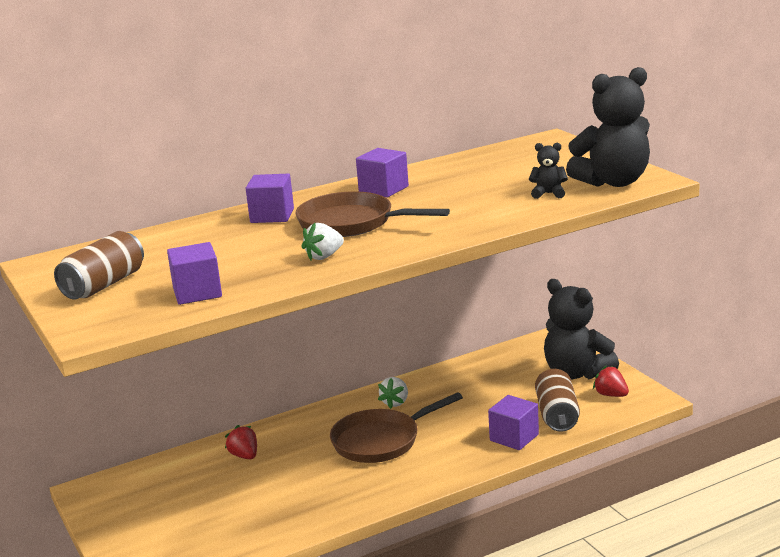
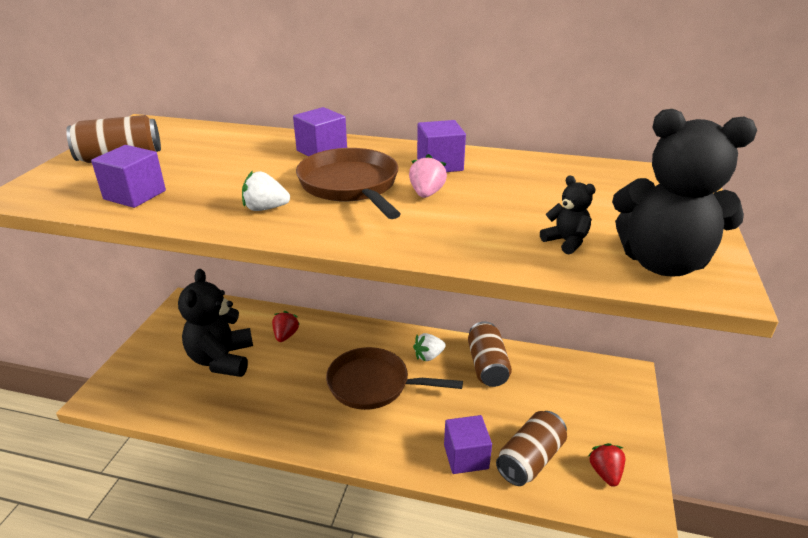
camera: 40 degrees right, 10 degrees up
(414, 206) = (426, 194): none -> pink strawberry
(450, 384) = (487, 366): none -> brown can
(576, 373) = (602, 425): black teddy bear -> black teddy bear (222, 359)

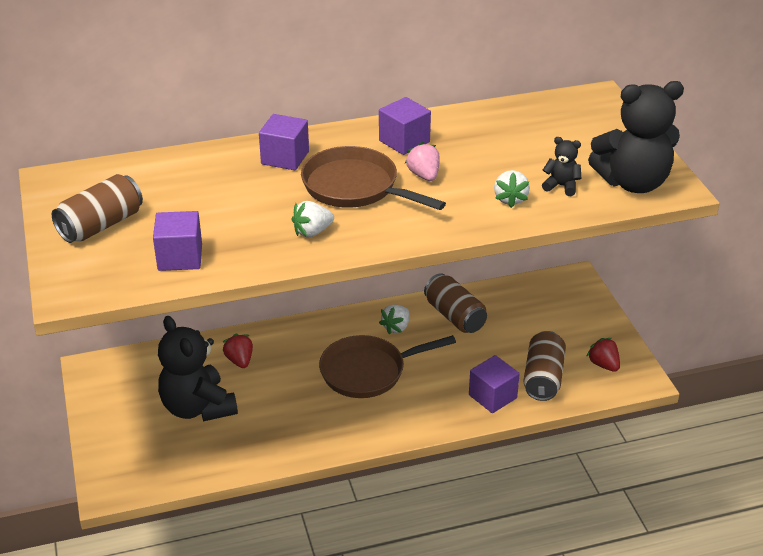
camera: 30 degrees left, 5 degrees up
(493, 237) = (510, 199): none -> white strawberry

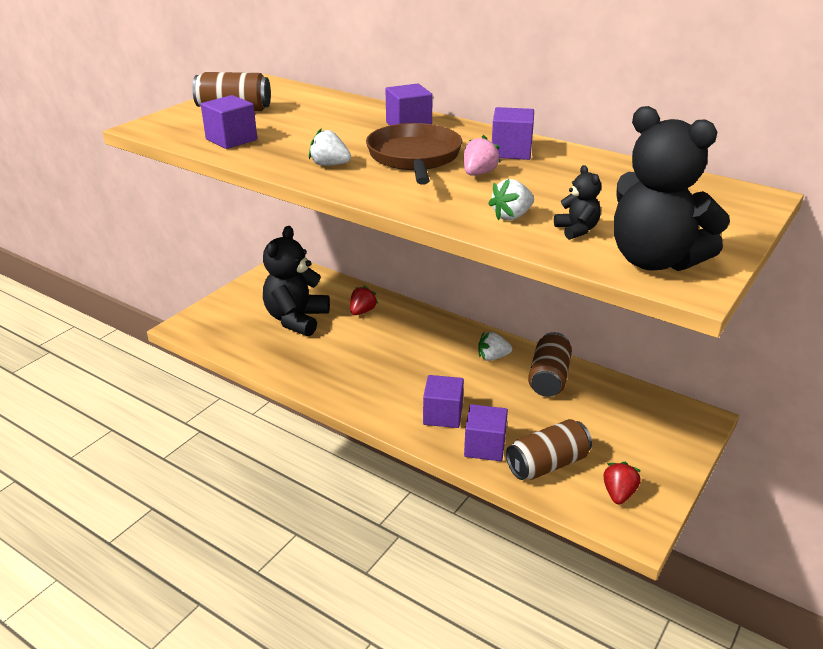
camera: 50 degrees right, 5 degrees down
(368, 371) = (426, 369): brown pan -> none
(434, 396) = (443, 415): none -> purple cube

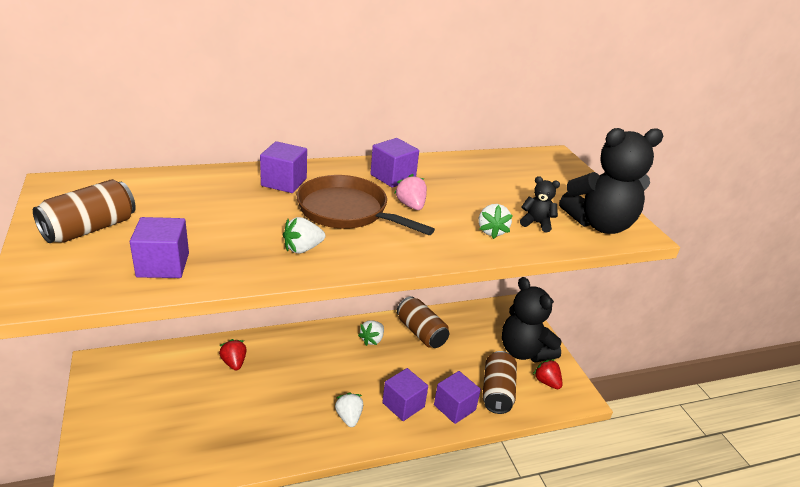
camera: 55 degrees left, 0 degrees up
(296, 319) = (189, 406): black teddy bear -> black teddy bear (524, 351)
(386, 394) = (349, 417): none -> white strawberry

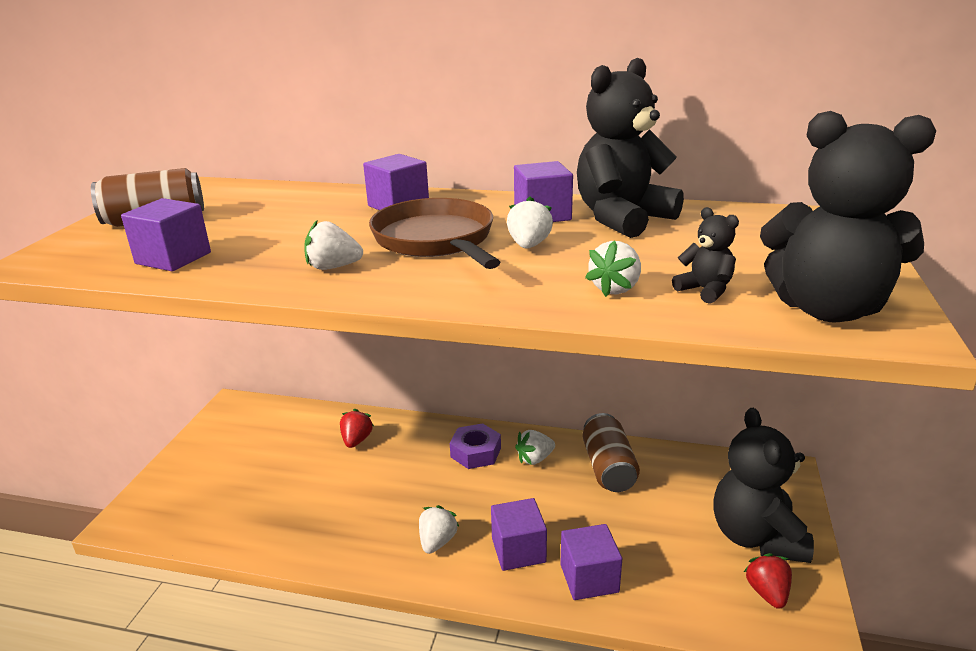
camera: 35 degrees right, 5 degrees down
(329, 346) = (476, 452): none -> purple nut
(411, 205) = (529, 245): pink strawberry -> white strawberry
(444, 173) = (622, 218): none -> black teddy bear
(497, 392) = (670, 579): brown can -> none

